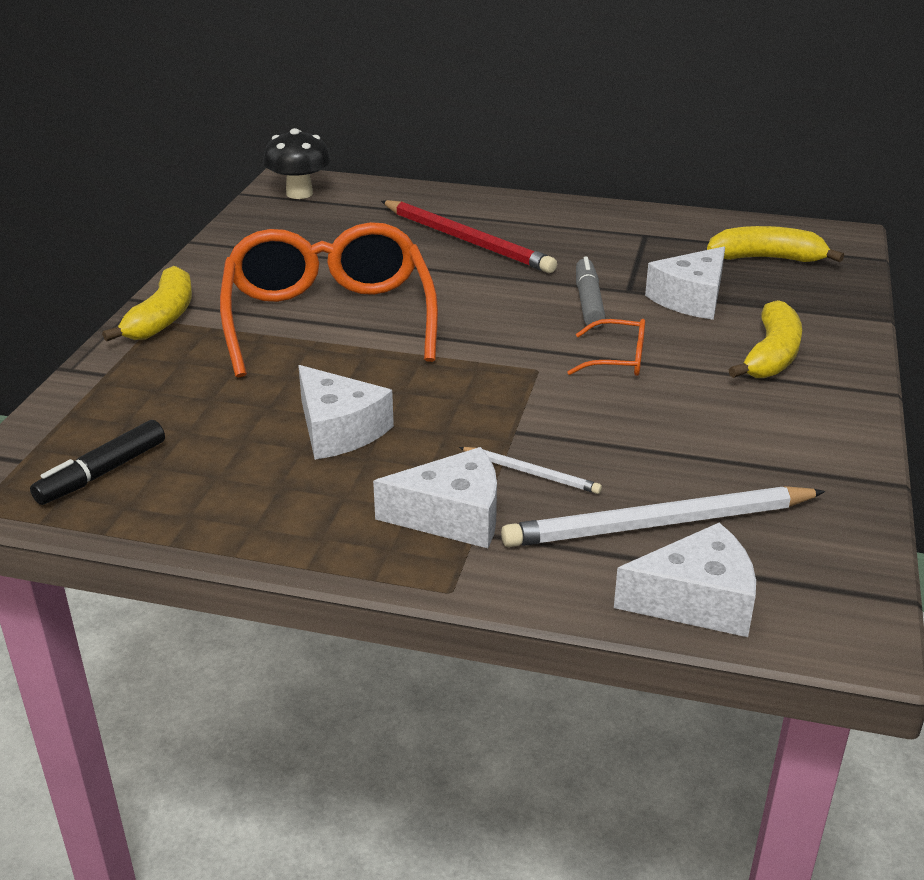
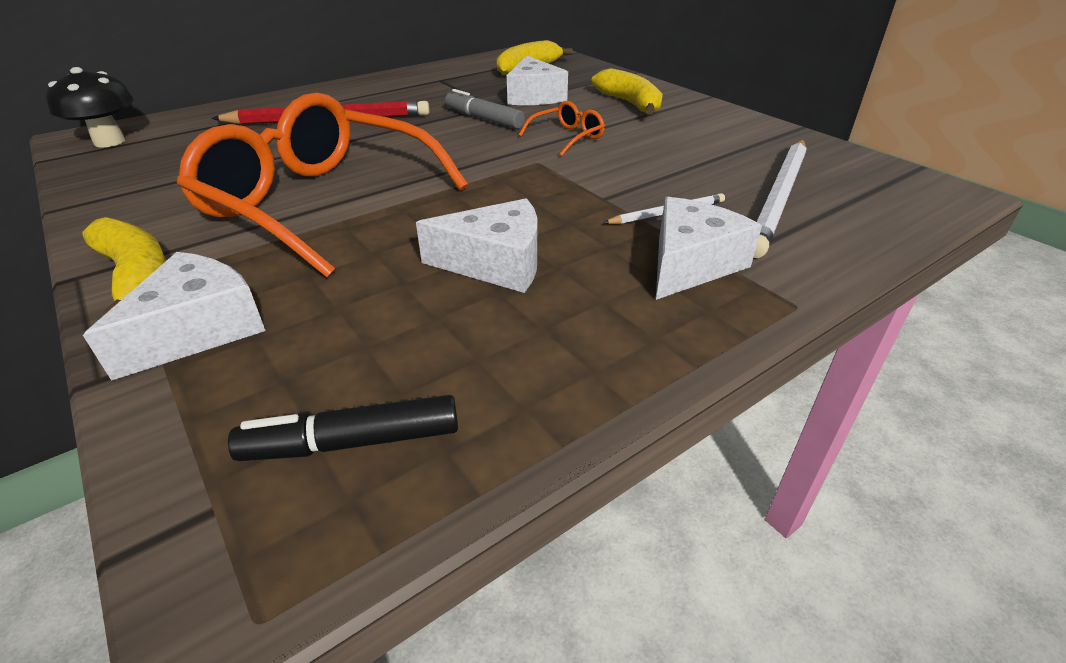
camera: 50 degrees left, 5 degrees up
(102, 473) = (352, 442): black marker -> black marker turned 90 degrees clockwise
(696, 601) = (882, 220): white cheese -> white cheese (198, 329)

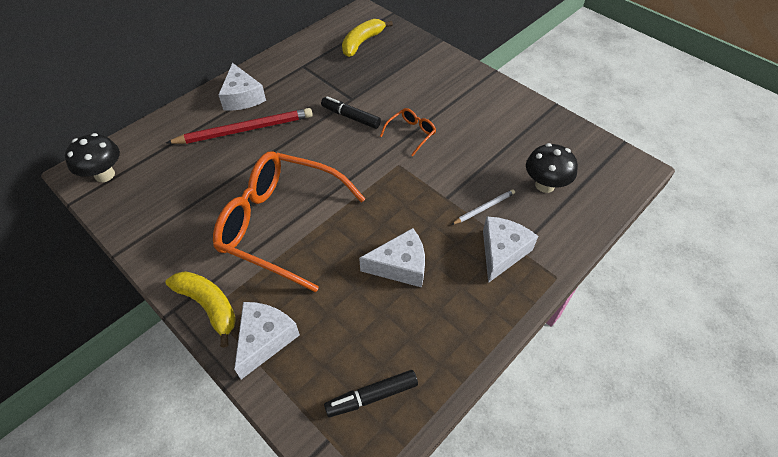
camera: 10 degrees left, 15 degrees up
(484, 119) = (350, 117): grey marker -> black marker
(534, 96) = (377, 83): white cheese -> white cheese (242, 97)
(630, 103) = (443, 86): yellow banana -> none
(779, 198) = (545, 185): white pencil -> black mushroom

